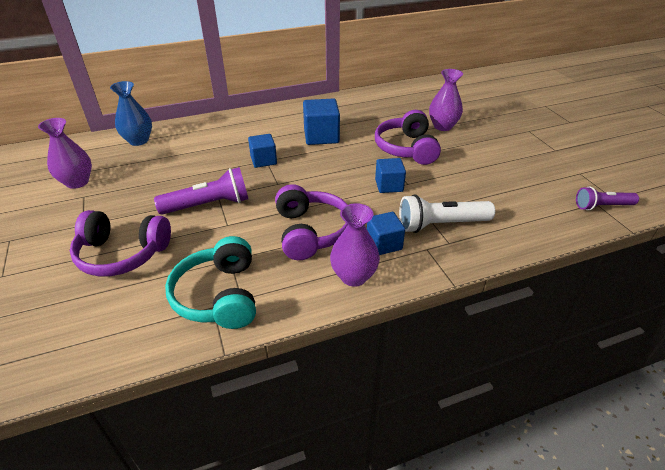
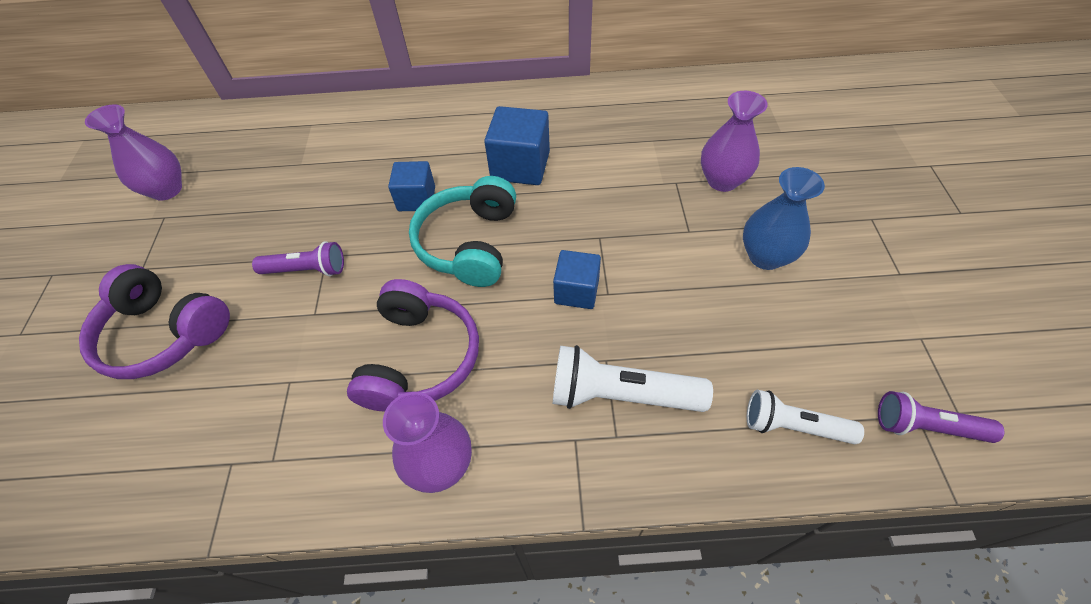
camera: 20 degrees right, 15 degrees up
(138, 140) = (271, 127): blue vase -> blue vase (765, 256)
(209, 205) = (307, 270): purple flashlight -> purple flashlight, size x0.66
(219, 295) = (246, 445): turquoise headphones -> turquoise headphones (469, 243)
(384, 244) = (514, 411): blue cube -> none
(406, 148) = (640, 218): purple headphones -> none
(539, 219) = (793, 426): none -> white flashlight

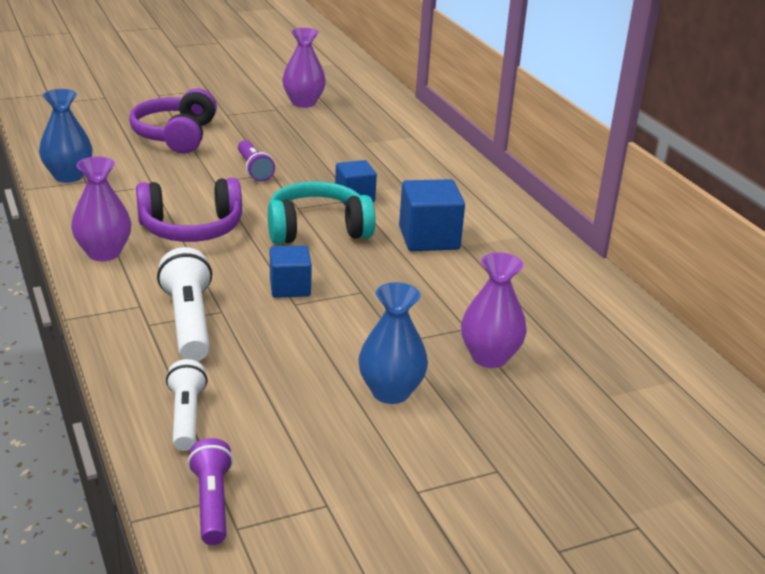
camera: 65 degrees right, 25 degrees down
(202, 486) = (68, 176): none -> blue vase

